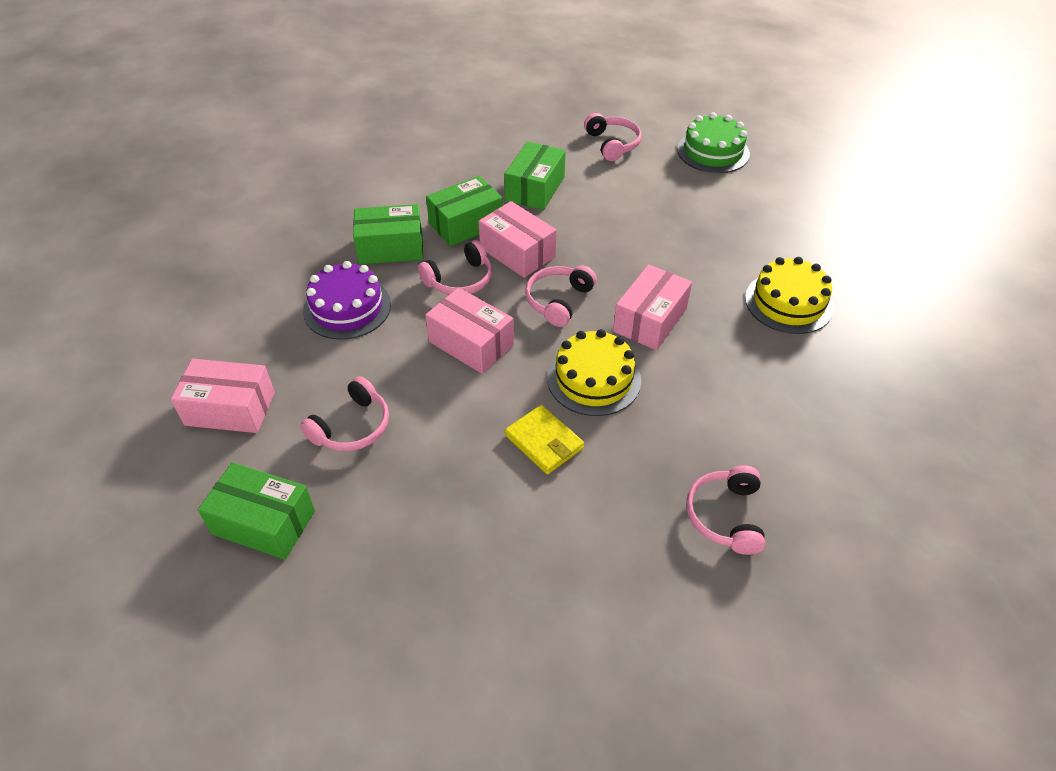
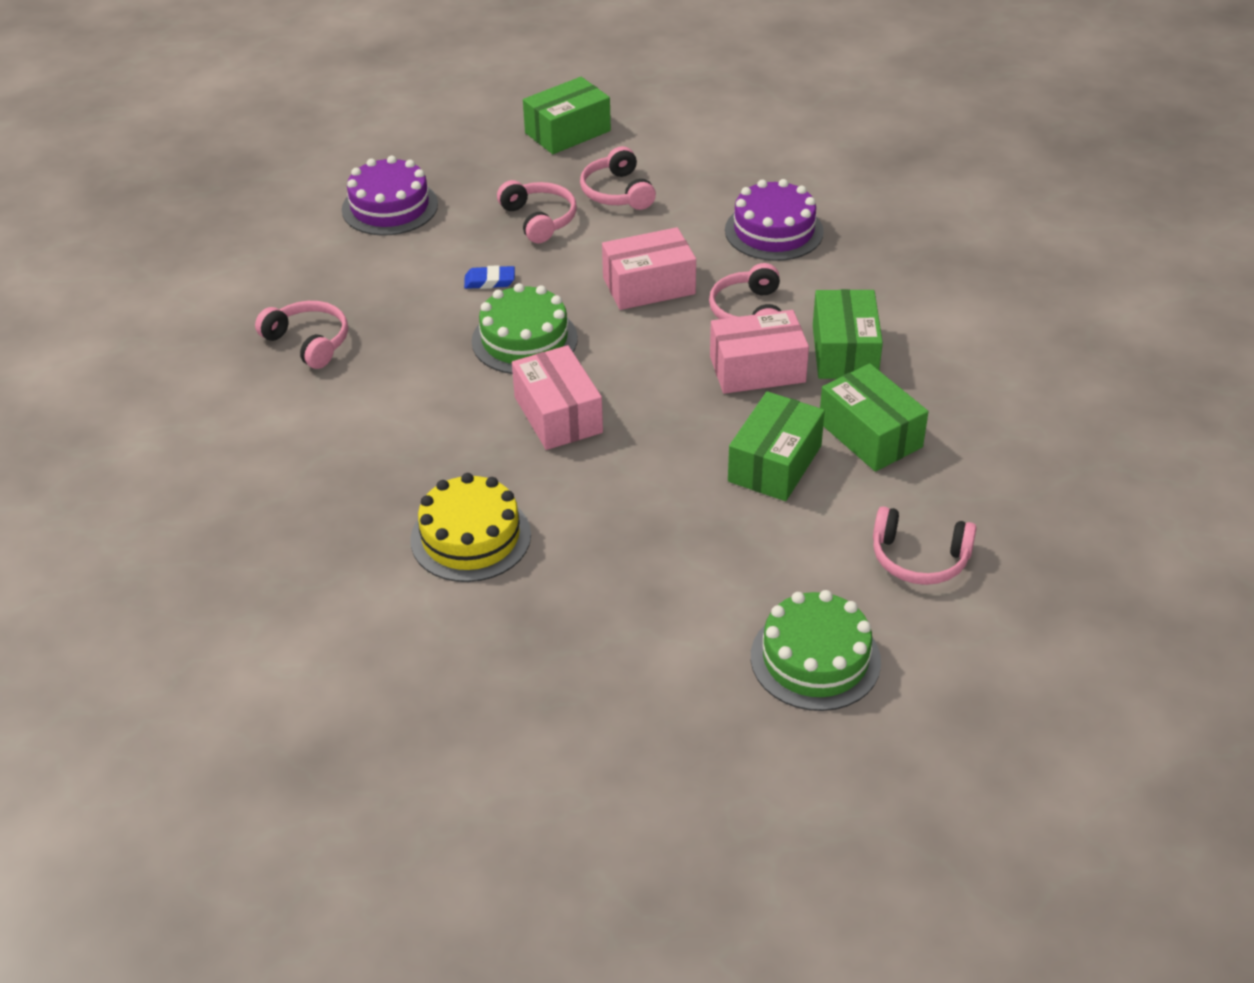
camera: 125 degrees right, 5 degrees down
(230, 408) = (702, 142): pink box -> none
(391, 248) = (847, 285): green box -> green box (774, 463)
(496, 594) = (390, 207): none -> purple cake
(544, 442) = (489, 281): yellow wallet -> blue eraser
(558, 301) = (651, 365): pink headphones -> pink headphones (539, 219)
(594, 379) = (524, 340): yellow cake -> green cake

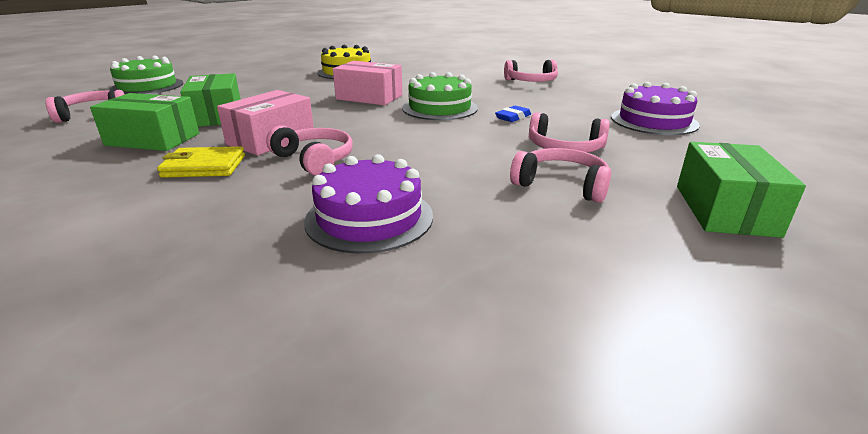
camera: 135 degrees right, 15 degrees down
(649, 286) = (414, 147): pink box -> none
(844, 351) = (204, 166): green box -> yellow wallet

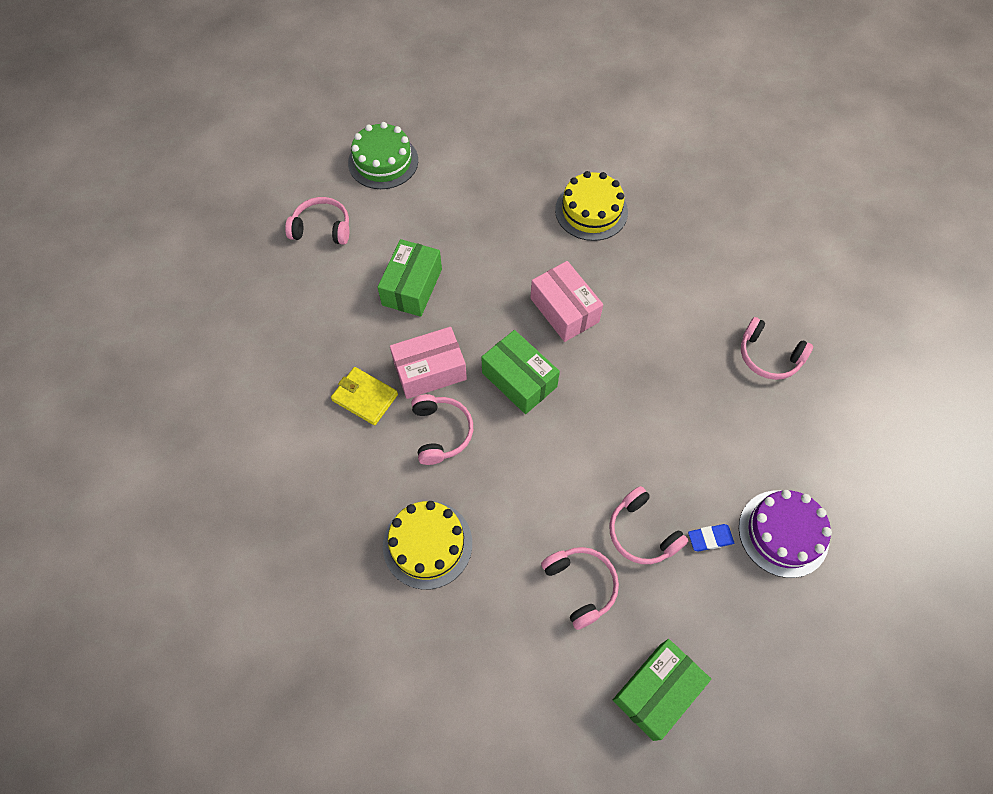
camera: 35 degrees right, 35 degrees up
(153, 139) = (348, 319): green box -> green box (519, 380)
(369, 218) = (427, 544): purple cake -> yellow cake
(439, 108) = (609, 379): green cake -> none
(513, 117) = (658, 442): blue eraser -> blue eraser (710, 538)

